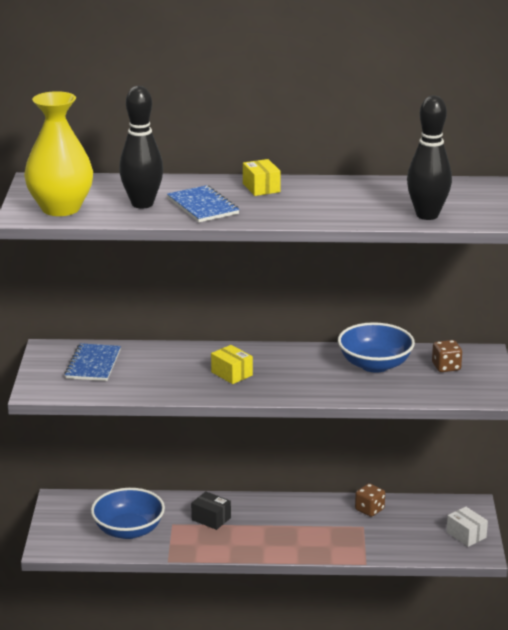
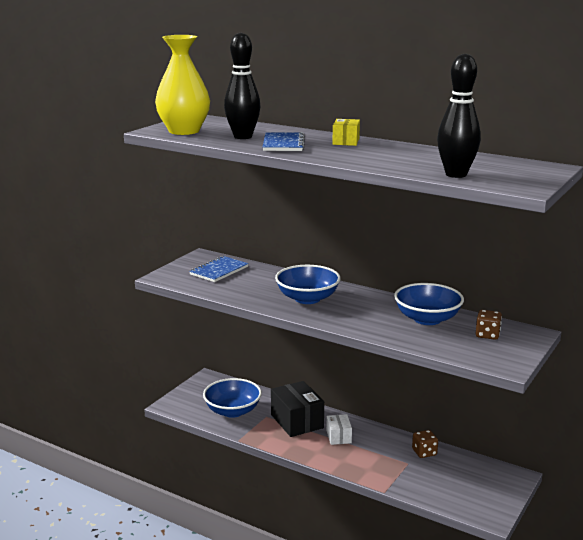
camera: 30 degrees right, 5 degrees down
(211, 519) = (297, 421): black box -> black box, size x1.80
(231, 374) = (307, 298): yellow box -> blue bowl
(466, 535) = (490, 498): white box -> white box (338, 436)

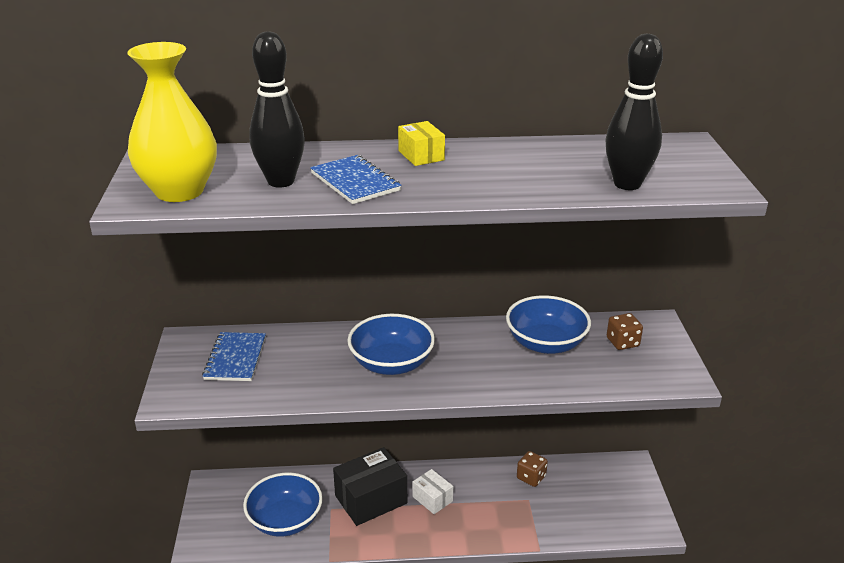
camera: 35 degrees left, 10 degrees up
(297, 421) = (371, 499): black box -> black box turned 60 degrees counterclockwise

